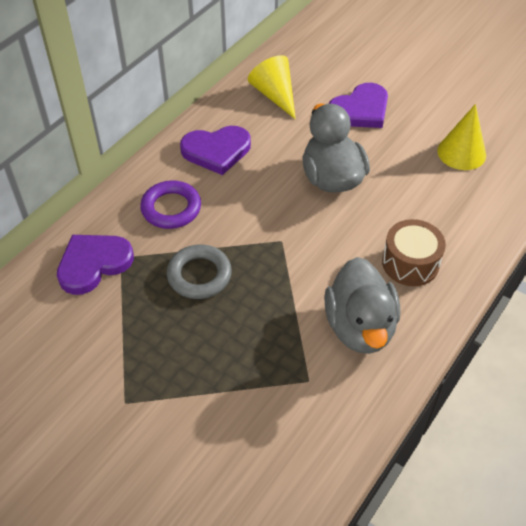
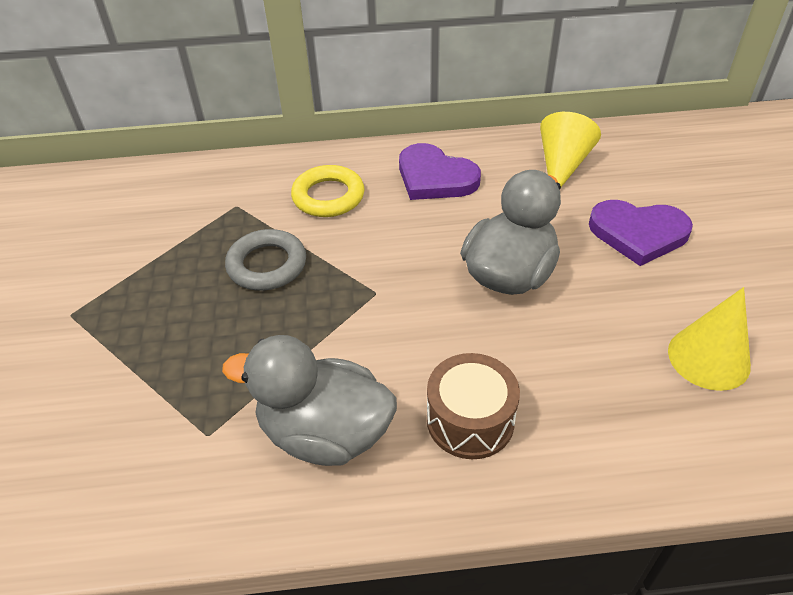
camera: 50 degrees right, 5 degrees down
(93, 264) = (211, 195): purple heart -> none
(171, 208) = (328, 196): purple ring -> yellow ring
(360, 327) = (324, 433): grey duck -> grey duck turned 60 degrees clockwise

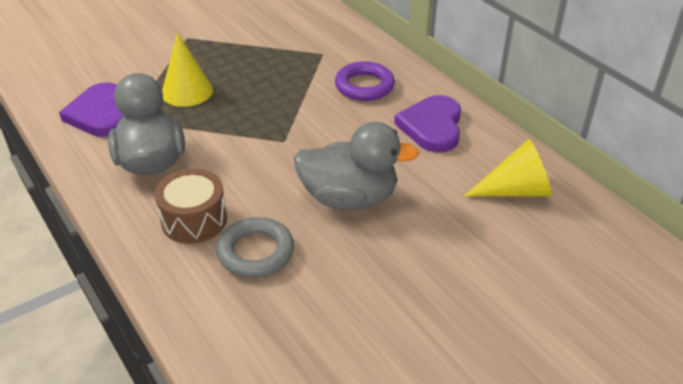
camera: 60 degrees right, 5 degrees down
(267, 265) = (276, 87): grey ring -> grey ring (256, 252)
(328, 196) = (364, 86): yellow ring -> purple ring
(638, 233) = (461, 260): purple heart -> purple heart (100, 114)
(708, 358) = (333, 337): yellow cone -> yellow cone (187, 91)

